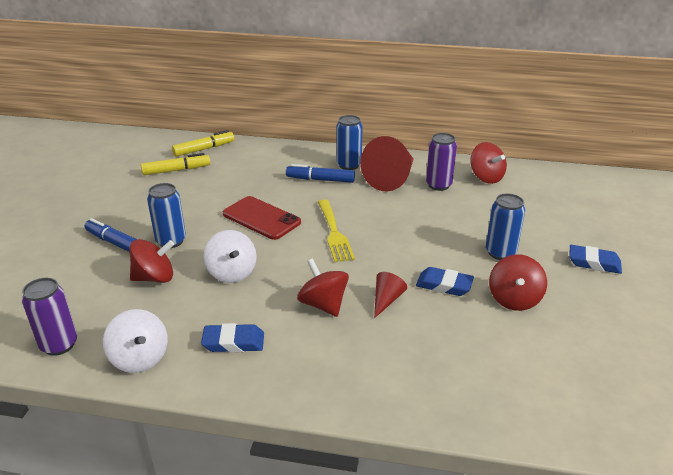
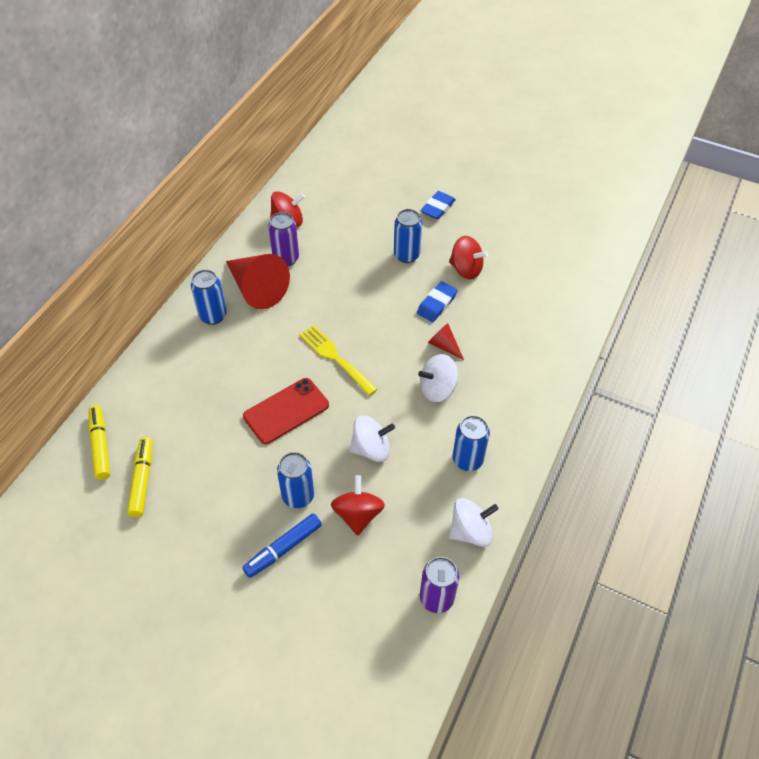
camera: 75 degrees left, 20 degrees up
(233, 342) = (467, 460): blue eraser -> blue can
(320, 180) = (232, 346): blue marker -> none
(323, 304) = (437, 389): red spinning top -> white spinning top
(334, 233) = (335, 358): yellow fork -> yellow fork turned 135 degrees counterclockwise

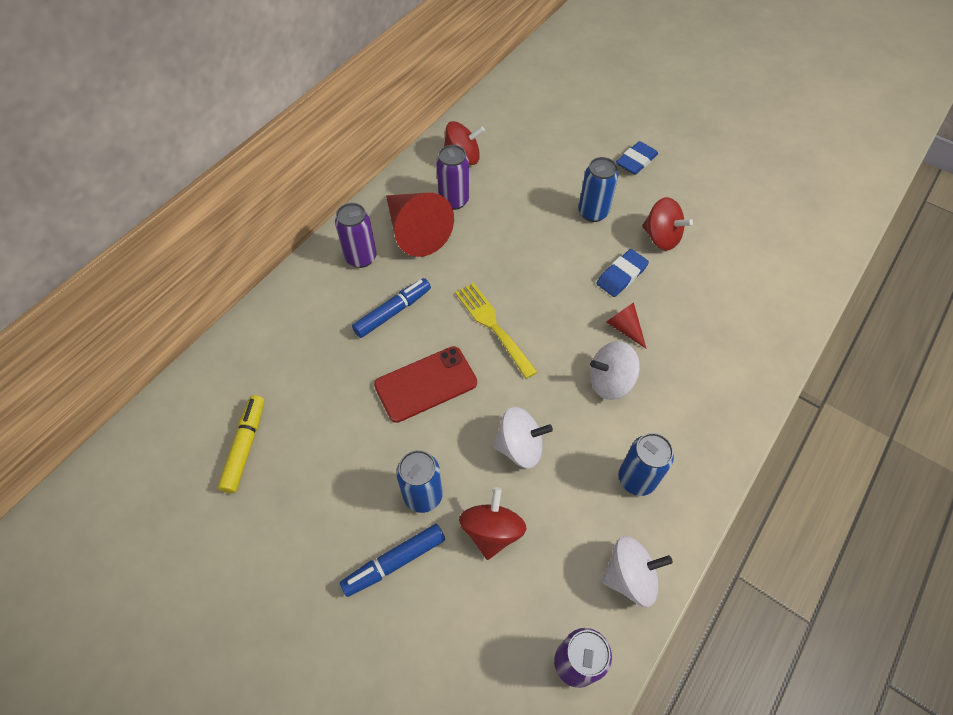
camera: 10 degrees right, 5 degrees up
(100, 445) = (206, 397): yellow marker -> none
(213, 316) = (361, 257): blue can -> purple can
(248, 357) = (393, 312): none -> blue marker

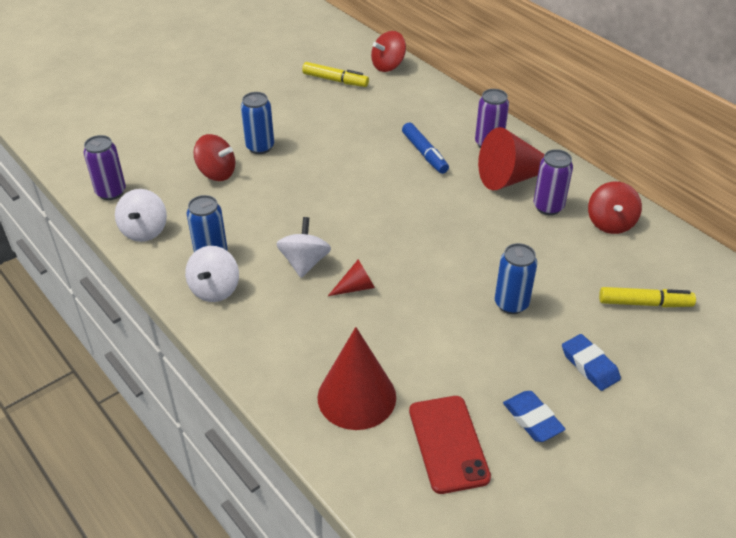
camera: 105 degrees right, 15 degrees down
(394, 562) = (222, 130): blue marker -> none
(426, 384) = (348, 161): red phone -> red phone (448, 444)
(493, 326) = (390, 205): yellow fork -> none
(520, 447) = (272, 198): white spinning top -> white spinning top (215, 289)
(555, 134) = (644, 303): none -> yellow marker
(621, 276) = (418, 303): blue eraser -> blue eraser (532, 419)
(661, 237) = (461, 350): red spinning top -> red spinning top (388, 66)
(747, 298) = (356, 397): none -> red cone

